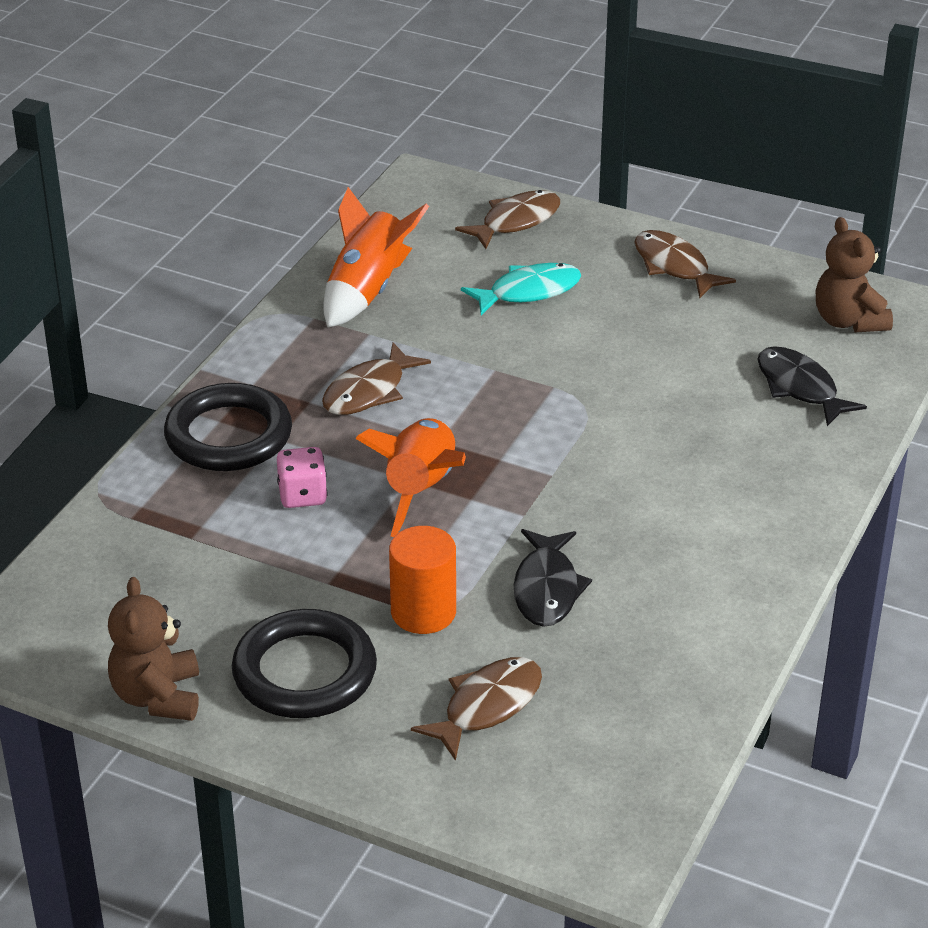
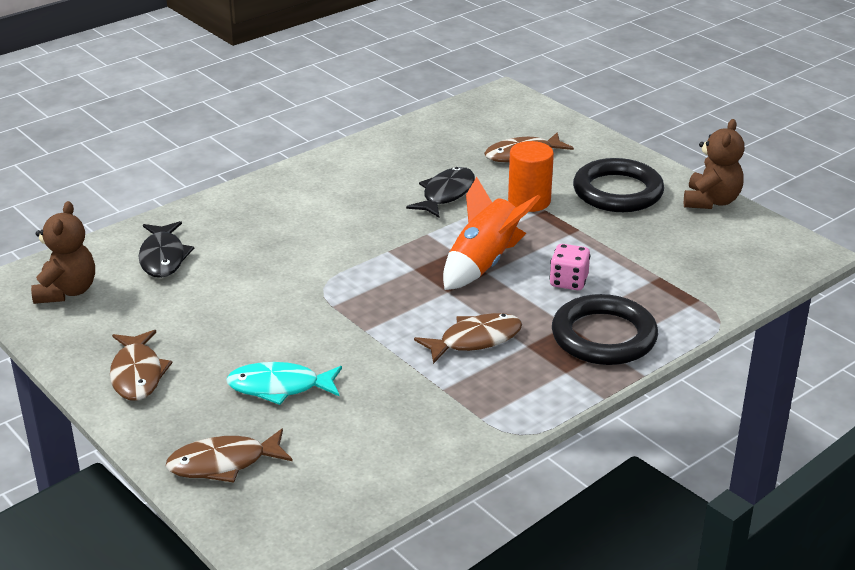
camera: 155 degrees left, 5 degrees down
(367, 291) = (417, 430): orange rocket -> none

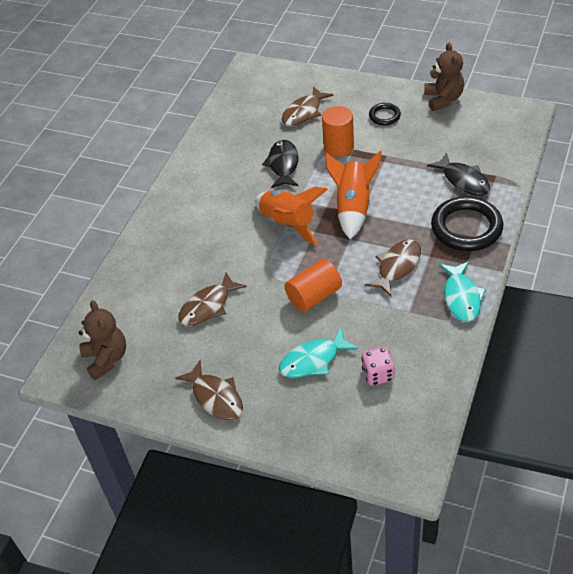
camera: 25 degrees left, 15 degrees up
(163, 257) = (146, 300): black fish -> black fish (463, 180)
(223, 463) = (330, 432): brown fish -> brown fish (208, 306)
(347, 328) = (314, 296): none -> orange cylinder
(391, 250) = (288, 224): none -> orange rocket
(522, 402) = (462, 297): none -> turquoise fish
(568, 282) = (413, 197): pink dice -> pink dice (378, 374)
(617, 192) = (384, 116): black ring -> black ring, size x0.51

